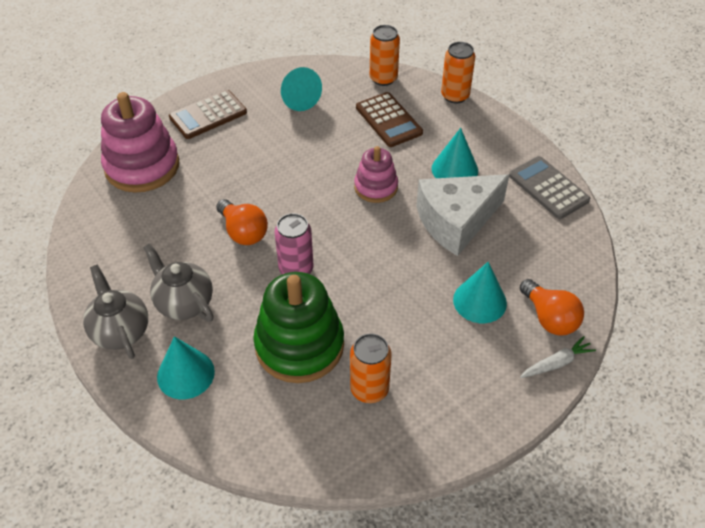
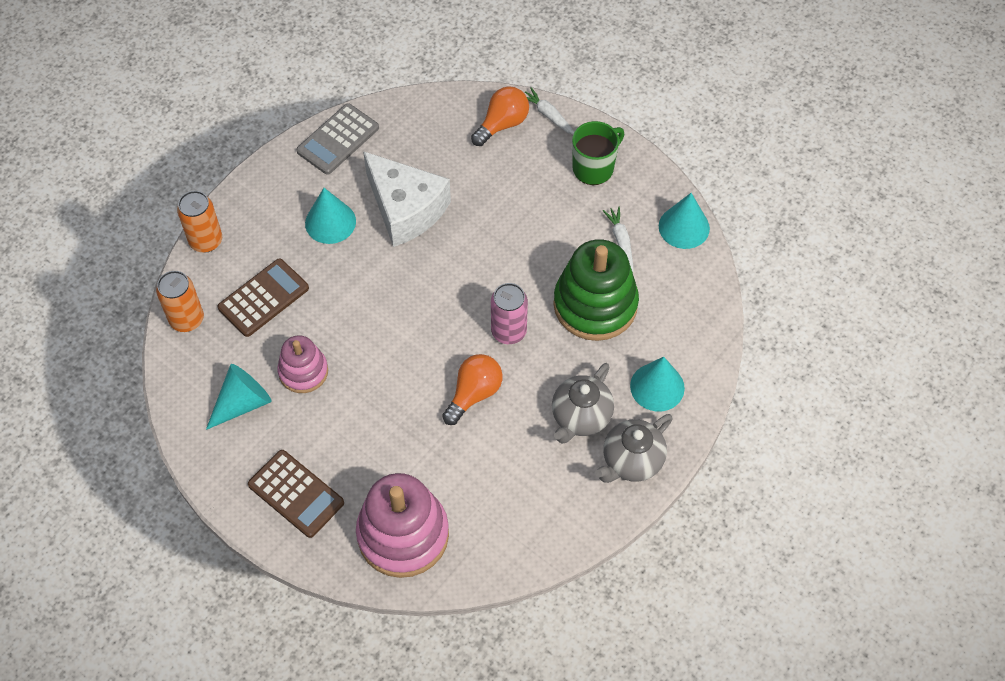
camera: 105 degrees left, 10 degrees up
(369, 389) = (621, 241): orange can -> white carrot
(376, 187) = (375, 288): pink stacking toy -> pink stacking toy (303, 371)
(474, 389) = (594, 168): none -> green mug
(479, 301) = (500, 176): turquoise cone -> turquoise cone (684, 227)

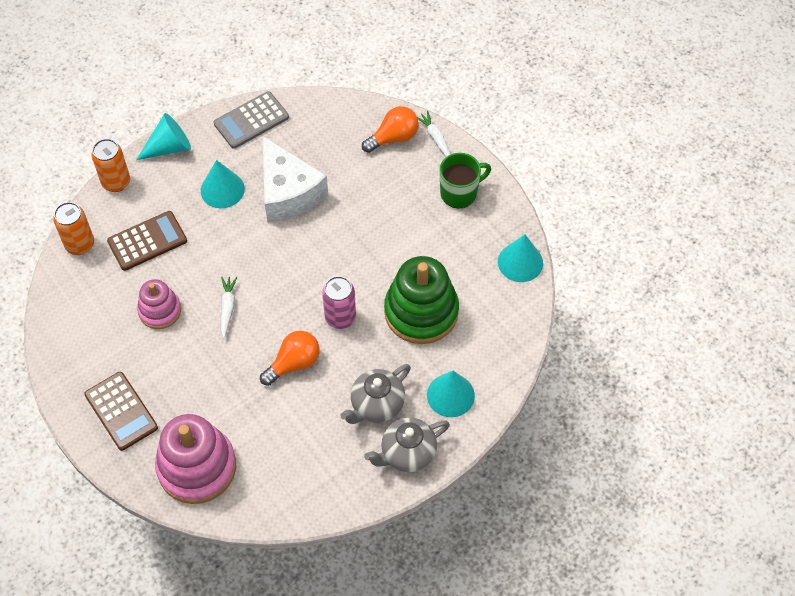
camera: 15 degrees right, 0 degrees up
(242, 403) = (102, 325): turquoise cone -> turquoise cone (169, 147)
(621, 241) = (461, 262): white carrot -> white carrot (227, 308)

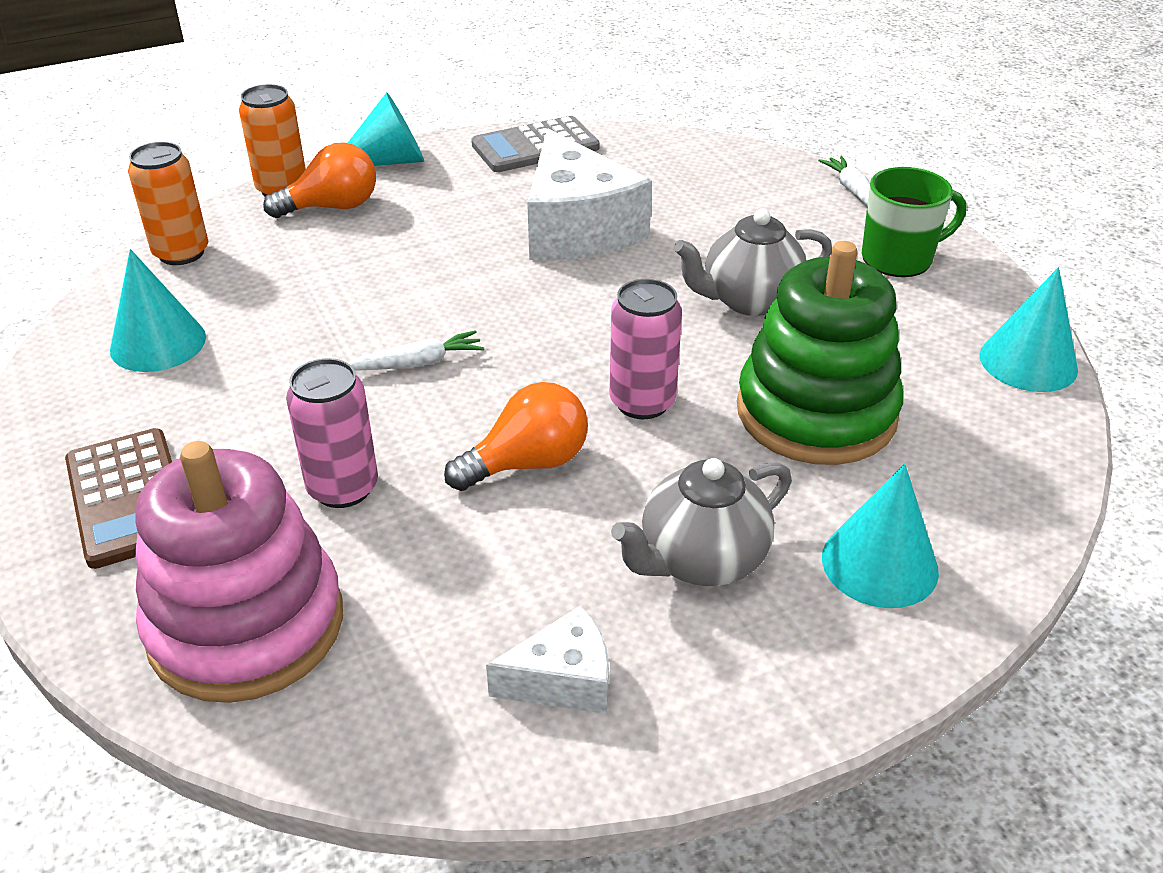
camera: 10 degrees right, 20 degrees down
(147, 241) = (302, 261): brown calculator -> none
(160, 310) = (283, 352): pink stacking toy -> none
(215, 390) = (343, 488): none -> pink can
(222, 189) = (461, 214): turquoise cone -> turquoise cone (158, 343)
(227, 308) = (416, 363): white carrot -> white carrot turned 60 degrees clockwise
(329, 471) = (563, 680): none -> white cheese
(394, 137) = (778, 185): orange light bulb -> orange light bulb (332, 207)
(407, 453) = (767, 668): grey teapot -> grey teapot (749, 300)

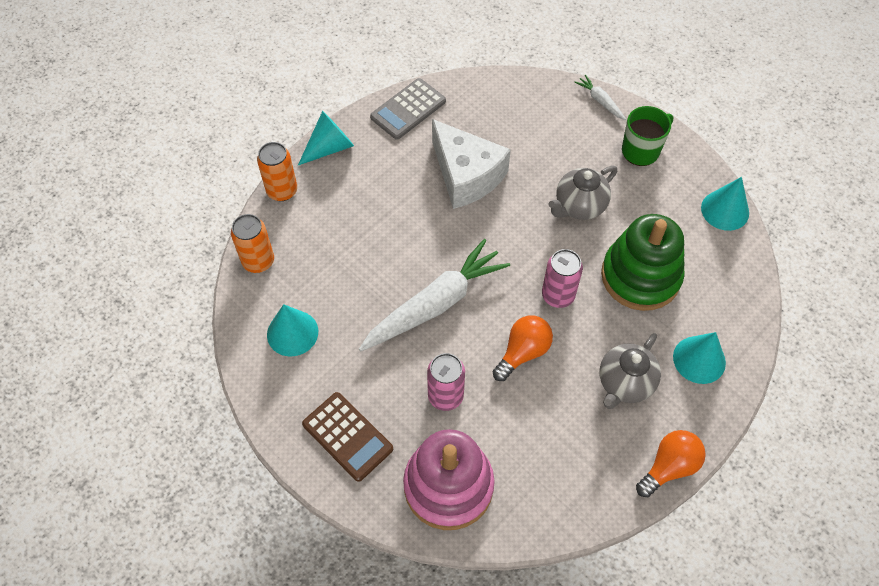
camera: 20 degrees left, 20 degrees up
(332, 207) = (321, 197): orange light bulb -> orange light bulb (669, 467)
(416, 363) = (435, 304): white carrot -> white carrot, size x2.29
(563, 680) = (596, 466): white cheese -> none

